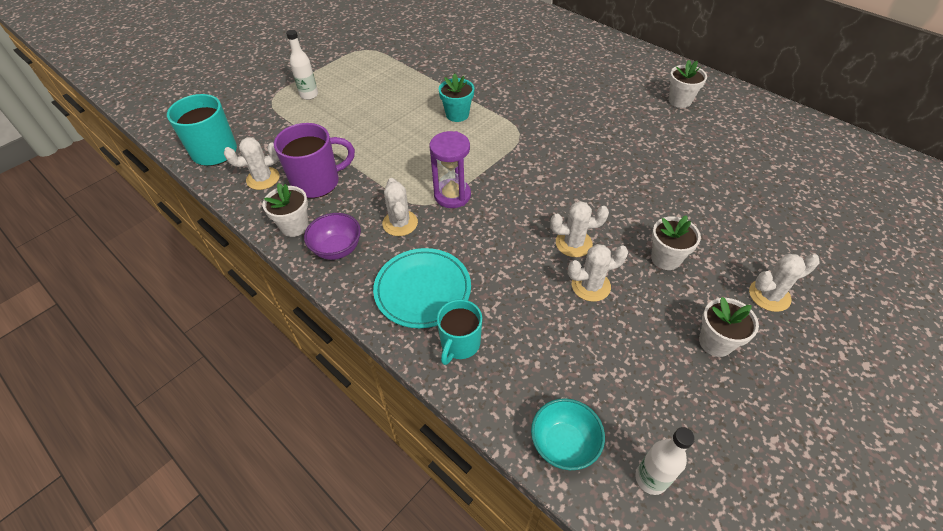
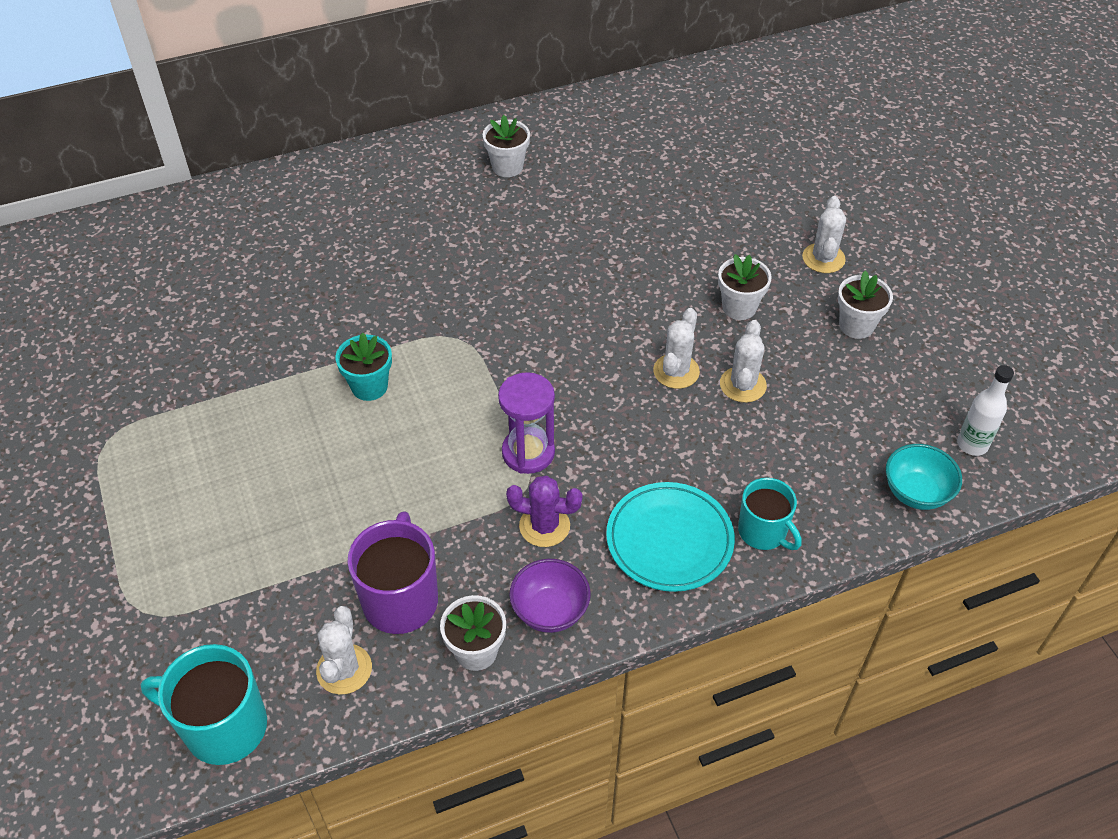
camera: 65 degrees left, 0 degrees up
(309, 95) = (173, 554): white bottle -> none
(400, 223) = (544, 526): white cactus -> purple cactus

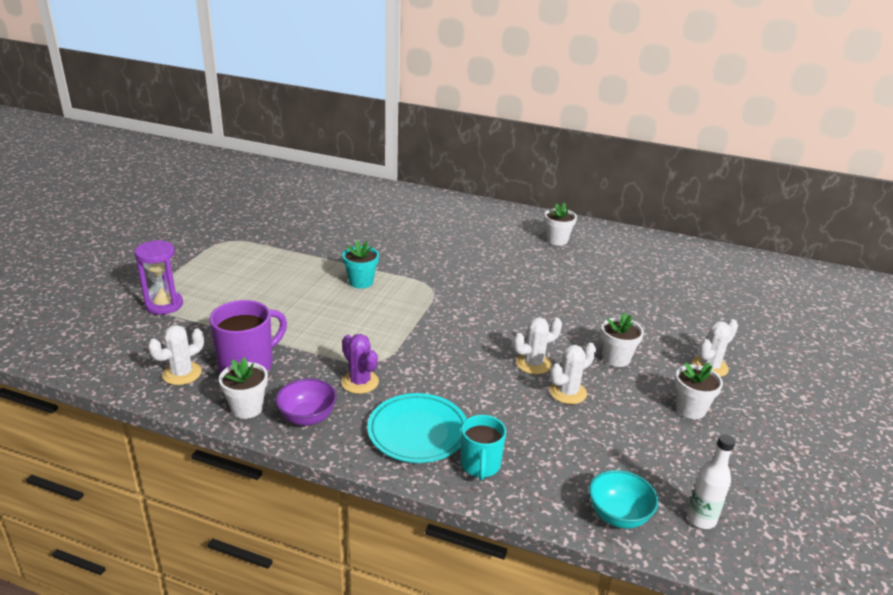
camera: 40 degrees right, 20 degrees down
(223, 726) = (105, 359): turquoise mug -> none
(528, 453) = (398, 349): purple hourglass -> purple hourglass (164, 305)

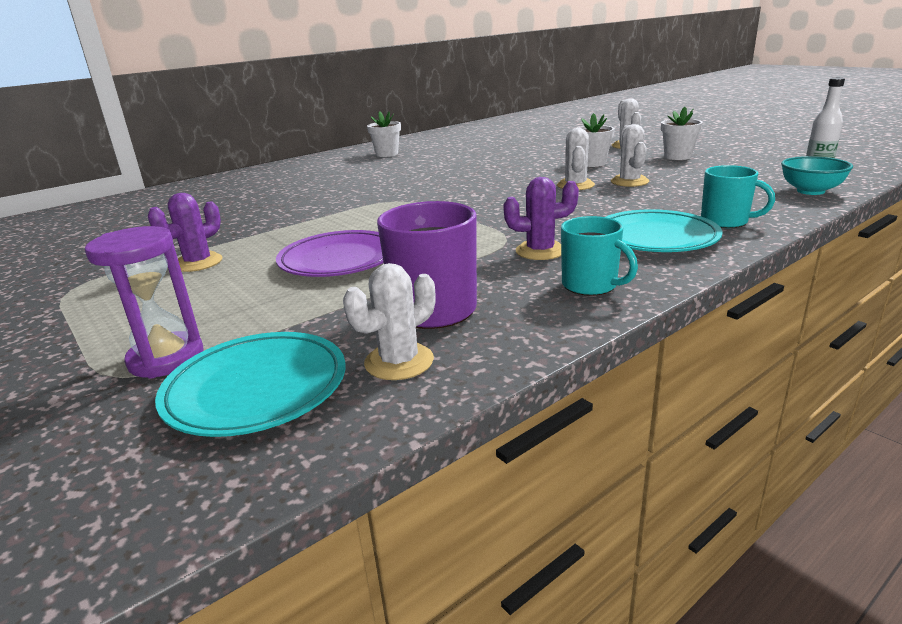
camera: 55 degrees left, 5 degrees down
(144, 342) = (256, 389): none -> turquoise plate
(182, 373) = (399, 362): white cactus -> white cactus turned 60 degrees clockwise
(247, 408) = (540, 320): white flower pot -> none
(277, 261) = (198, 263): none -> purple cactus
(305, 307) = (339, 260): none -> purple plate
(307, 417) = (591, 286): purple bowl -> turquoise mug
(361, 282) = (332, 227): turquoise flower pot -> none

